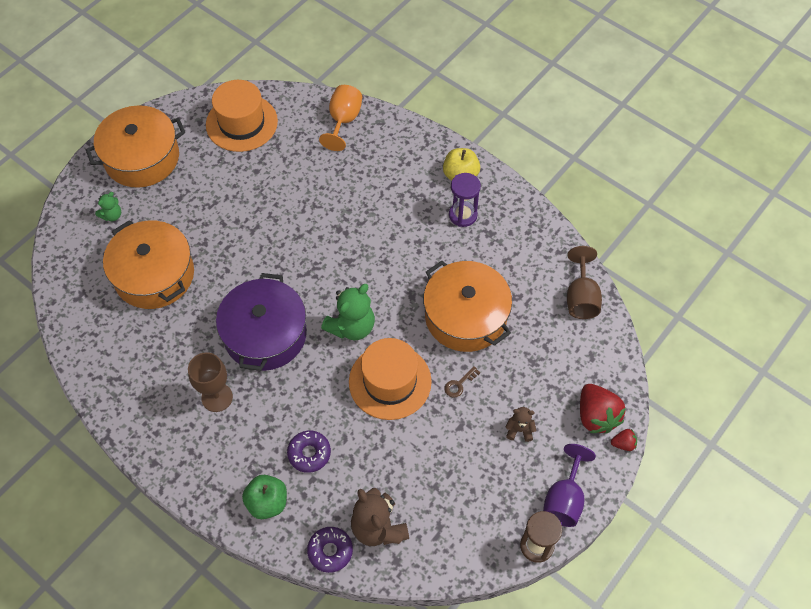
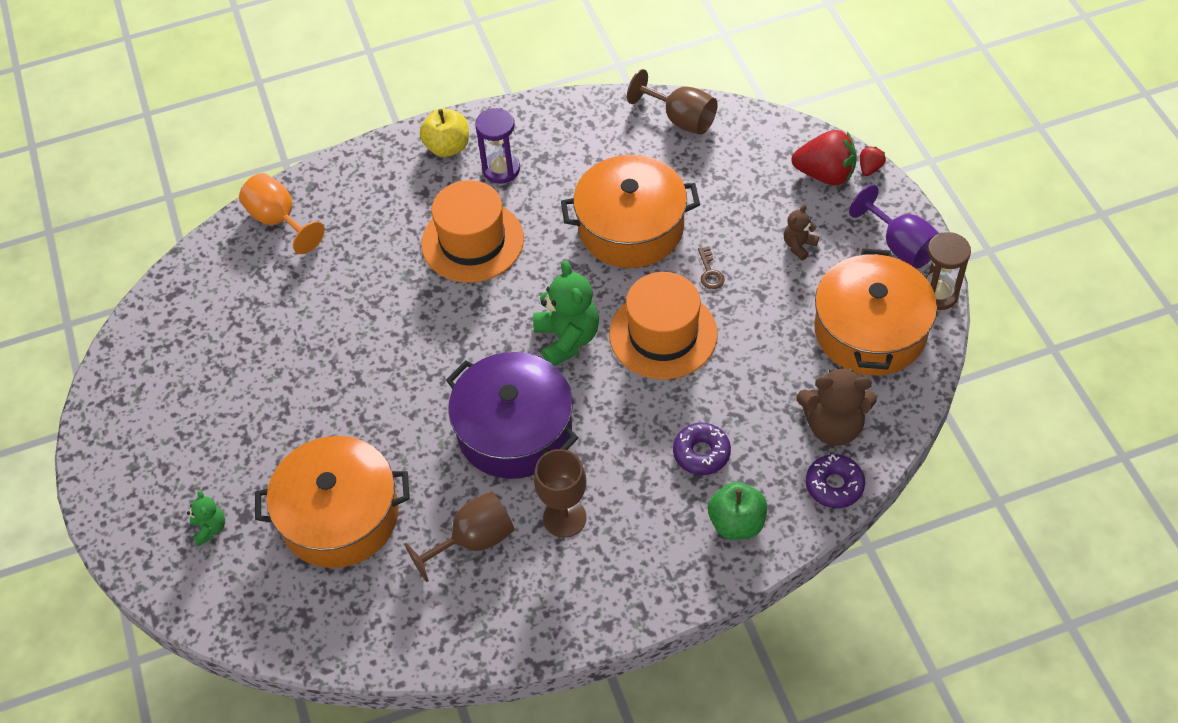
camera: 55 degrees left, 5 degrees down
(142, 158) = (148, 457): orange pot -> orange pot (870, 330)
(174, 355) = (473, 541): none -> brown goblet
(241, 123) = (190, 324): orange hat -> orange hat (472, 241)

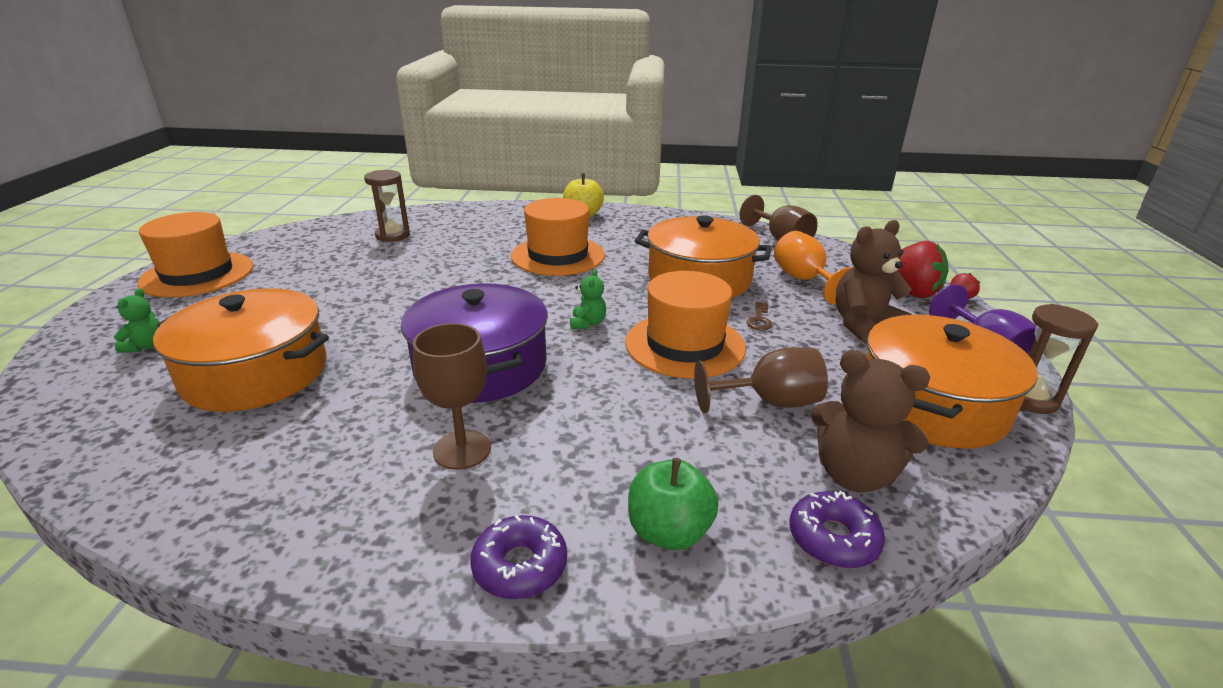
camera: 20 degrees right, 25 degrees down
(135, 422) = (197, 274): none -> orange hat
(270, 273) = (393, 235): none -> brown hourglass
(279, 220) = (430, 217): orange goblet -> orange goblet (804, 280)
(473, 541) = (348, 435): brown goblet -> brown goblet (770, 402)
(501, 169) = (614, 231): purple hourglass -> none
(567, 339) = (588, 323): green teddy bear -> green teddy bear, size x0.52
(701, 453) = (666, 446): purple donut -> purple donut (520, 566)
(799, 245) = (864, 326): brown teddy bear -> brown teddy bear, size x1.91

